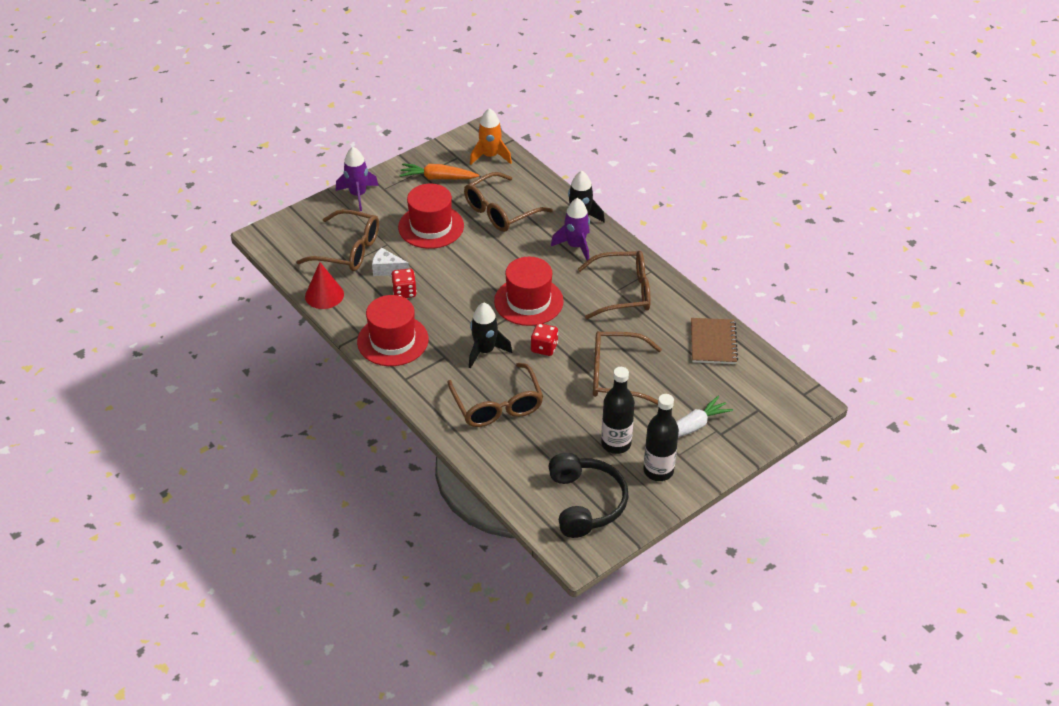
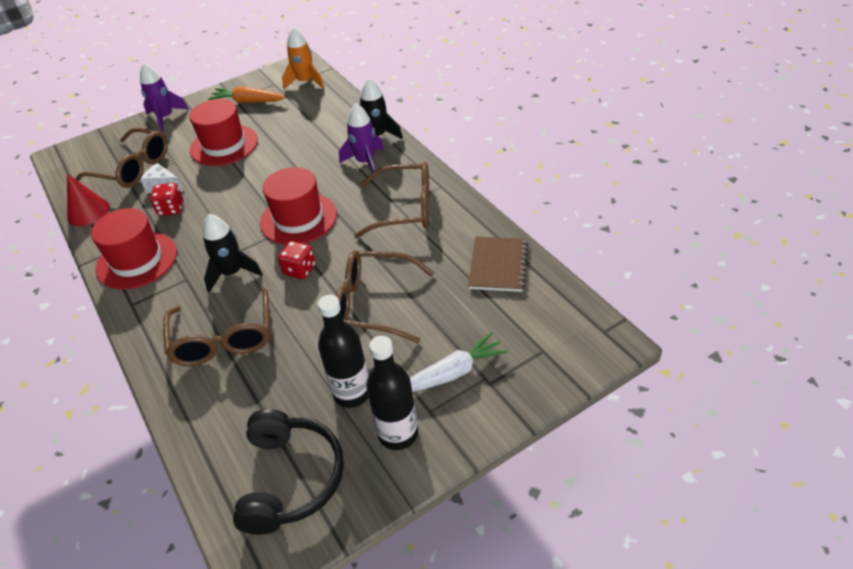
camera: 10 degrees right, 0 degrees up
(500, 211) = (298, 130): brown glasses -> none

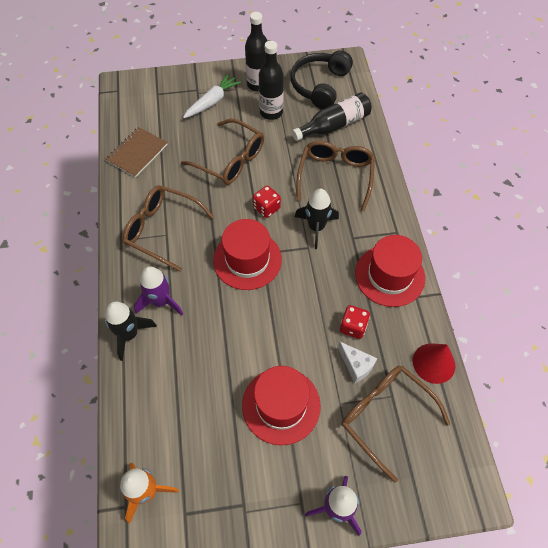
camera: 160 degrees left, 15 degrees up
(245, 413) = (334, 125): none -> black bottle
(248, 102) = (229, 486): orange carrot -> none
(452, 373) = (212, 101): white carrot -> white carrot turned 135 degrees clockwise

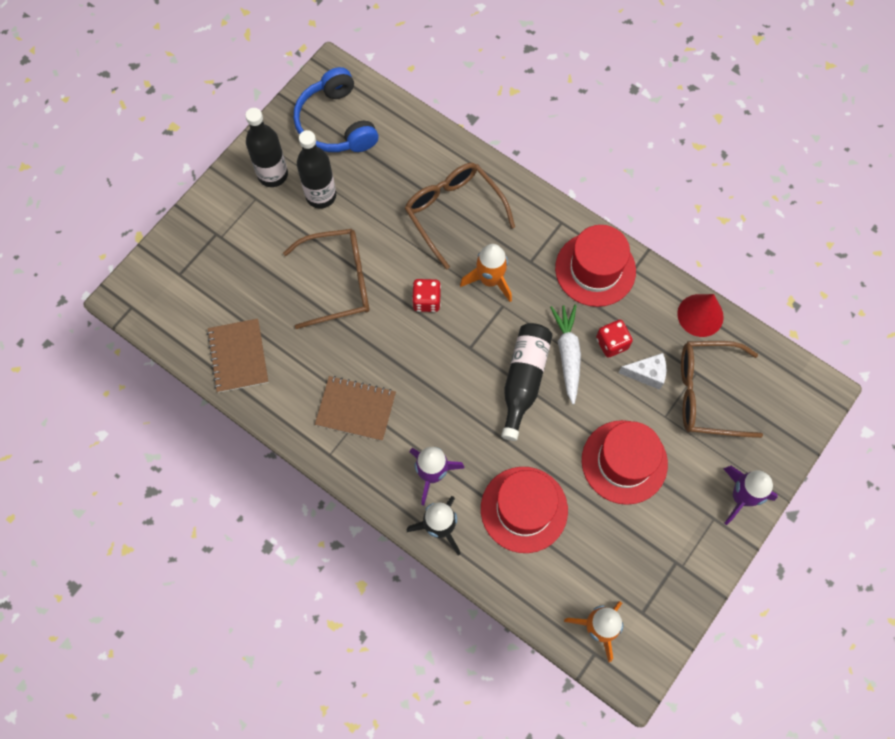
camera: 45 degrees left, 10 degrees up
(162, 229) = (356, 409): brown glasses -> brown notebook
(212, 101) = (248, 234): white carrot -> white carrot (567, 354)
(247, 260) = (464, 366): red hat -> red hat (524, 509)
(316, 227) = (489, 280): black rocket -> orange rocket
(320, 85) = (336, 123): black headphones -> blue headphones
(334, 125) = (396, 158): black bottle -> black bottle (523, 380)

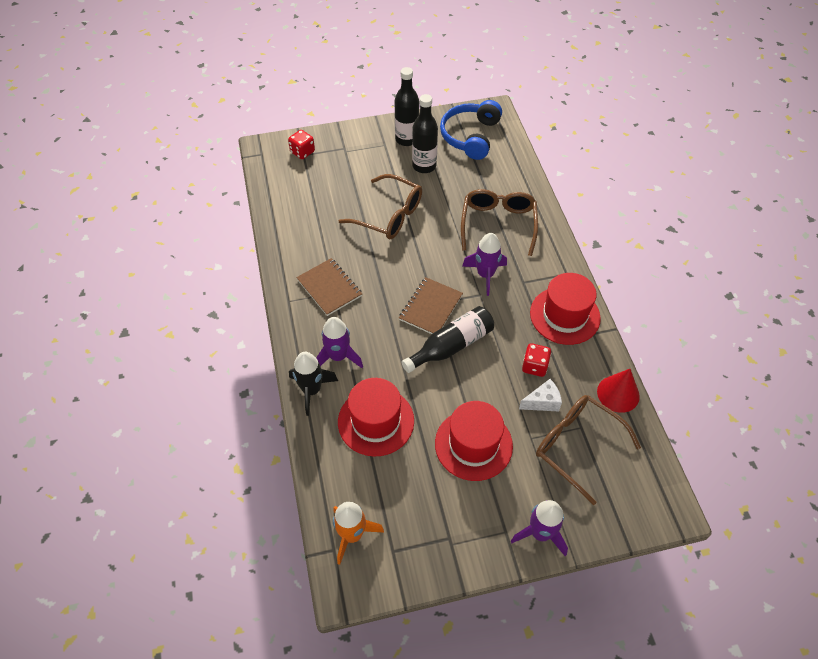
camera: 40 degrees right, 15 degrees down
(238, 356) = (292, 215): brown notebook -> brown notebook (431, 307)
(426, 301) = (433, 260): red dice -> red dice (302, 152)
(489, 280) = (485, 275): orange rocket -> purple rocket
(567, 354) = (496, 351): white carrot -> none
(646, 374) = (542, 402): white cheese -> white cheese turned 60 degrees counterclockwise

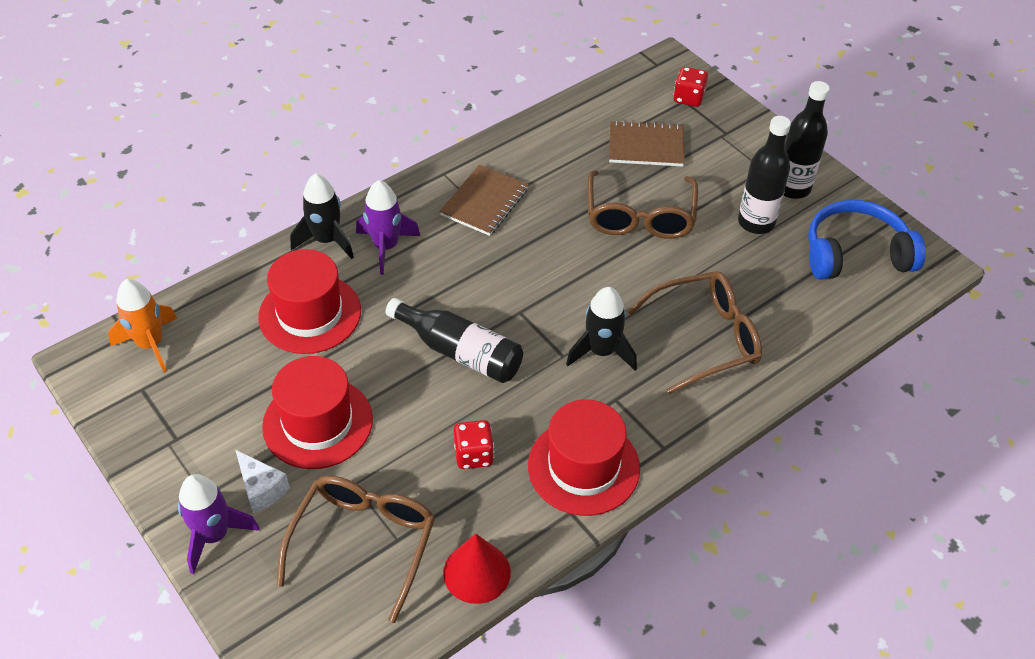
camera: 65 degrees right, 5 degrees down
(431, 307) = (510, 310): brown notebook -> brown notebook (646, 146)
(485, 275) = (601, 351): purple rocket -> black rocket
(542, 402) = (418, 481): white cheese -> white cheese (261, 489)

